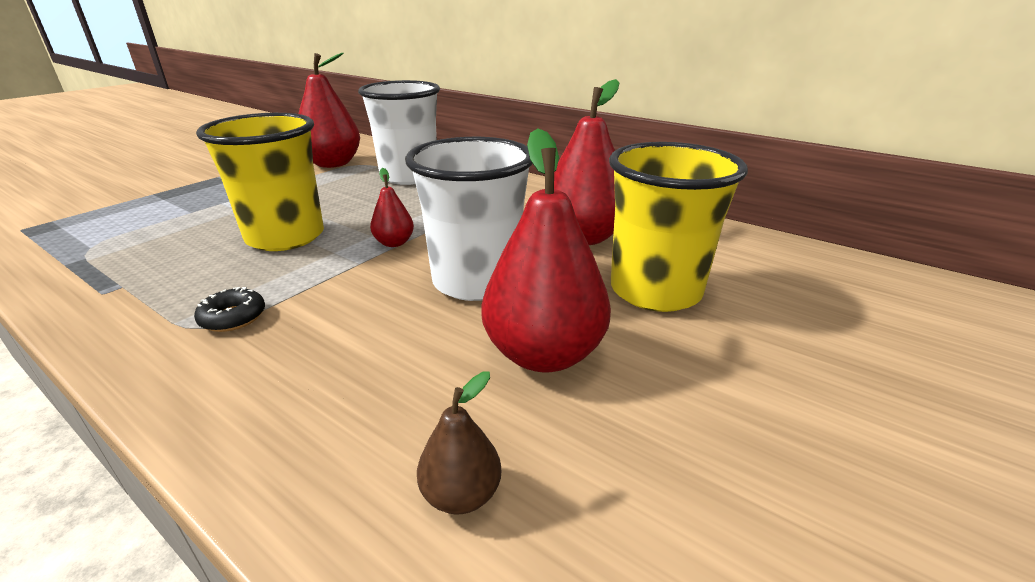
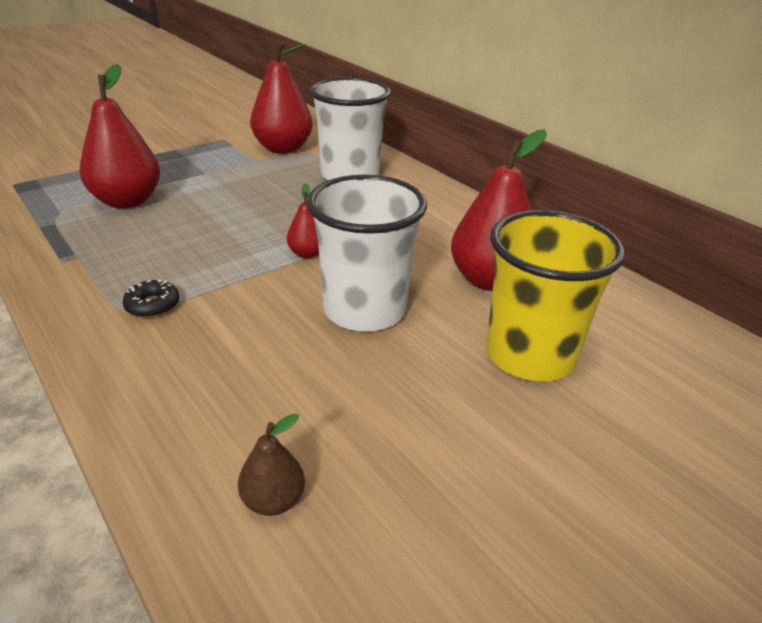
camera: 15 degrees right, 5 degrees up
(285, 237) = (216, 230): yellow cup -> none
(544, 354) = (392, 397): red pear -> red pear (127, 201)

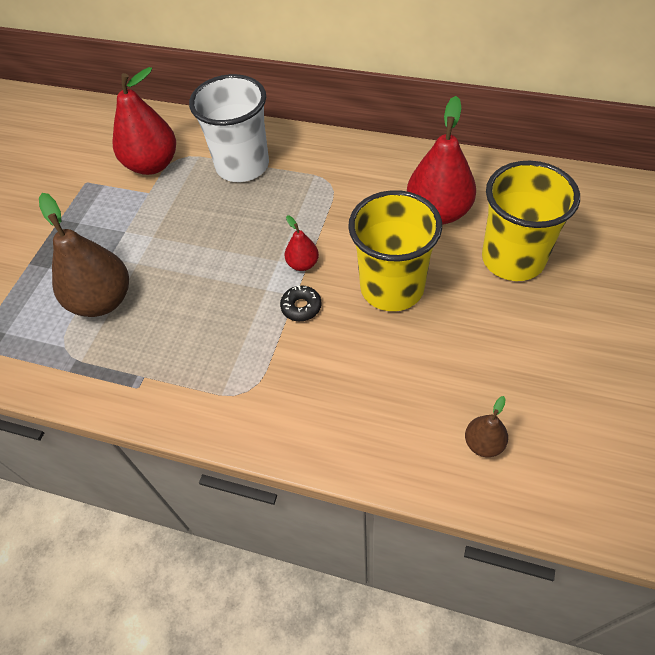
camera: 30 degrees left, 20 degrees up
(127, 201) = (103, 301): red pear -> brown pear
(152, 305) = (257, 377): black donut -> black donut (301, 307)
(364, 310) = (392, 287): white cup -> yellow cup

